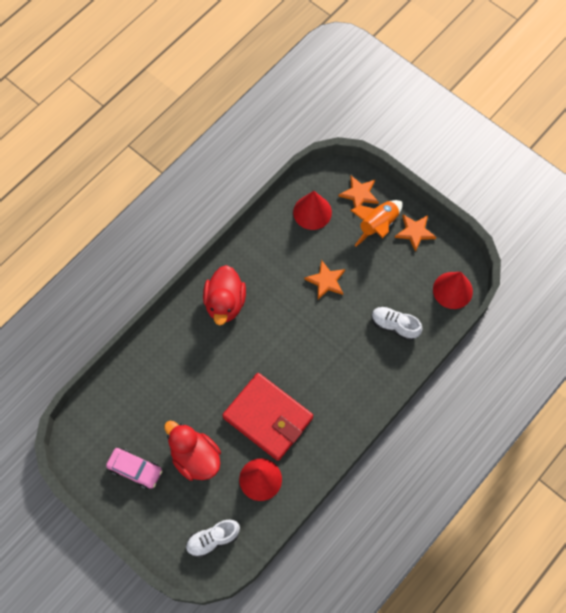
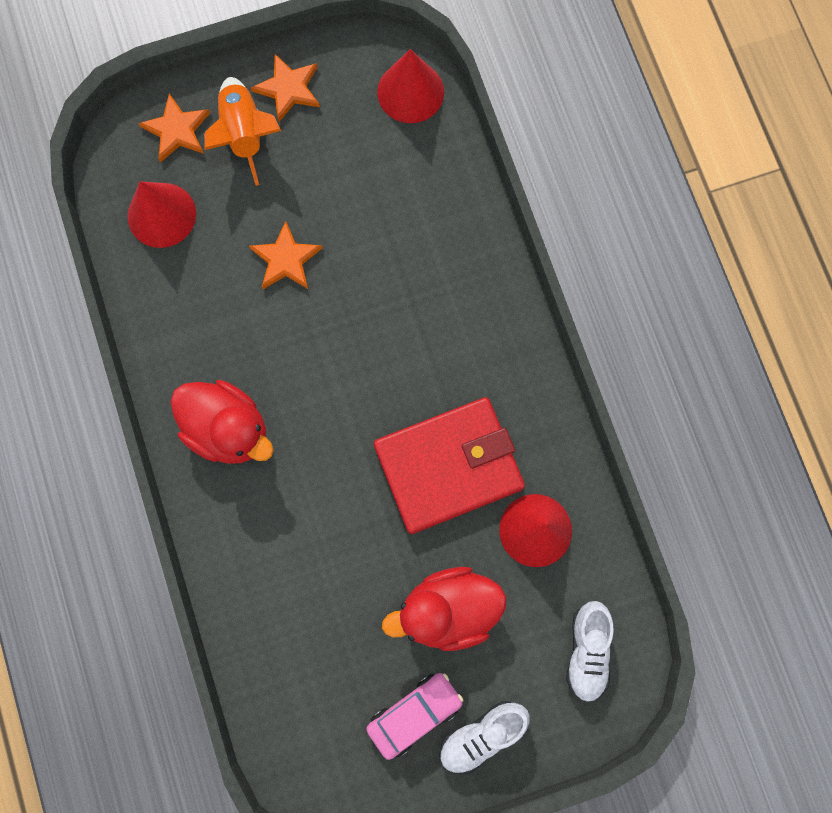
camera: 60 degrees left, 10 degrees up
(394, 326) = (415, 203): white shoe -> white shoe (482, 735)

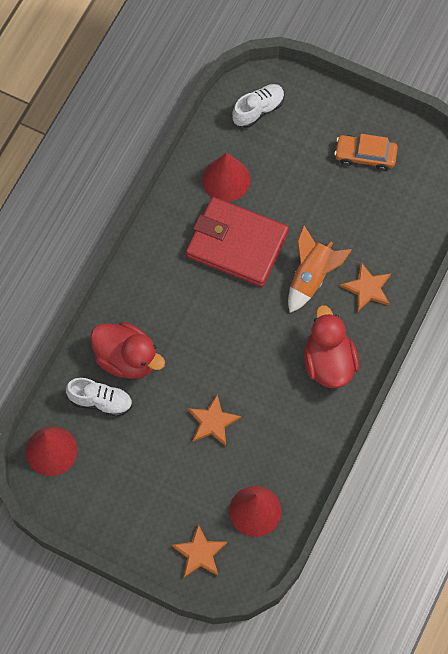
camera: 135 degrees left, 10 degrees down
(244, 134) = (165, 514): orange rocket -> orange rocket (311, 277)
(288, 89) = (114, 517): orange star -> orange star (367, 288)
(414, 713) = (365, 156): pink car -> orange car
(448, 610) = (304, 183): red duck -> red duck (127, 359)
(482, 735) = (343, 120): white shoe -> white shoe (101, 401)

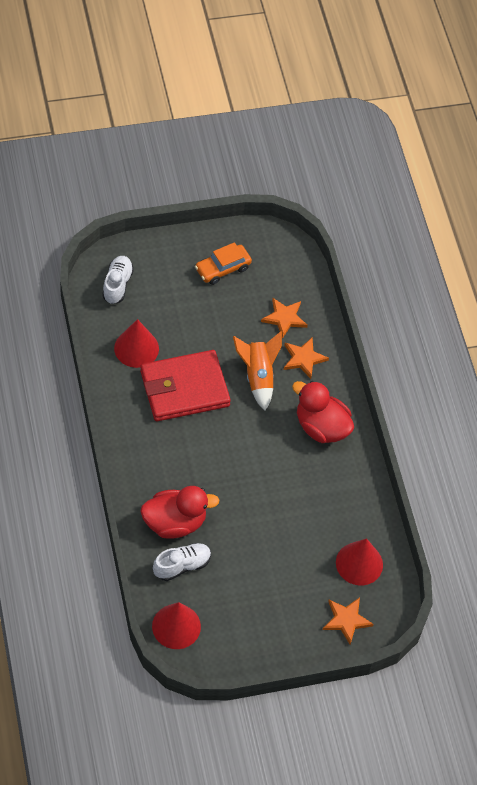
camera: 45 degrees left, 10 degrees down
(212, 422) = (276, 523): orange star -> orange star (284, 318)

